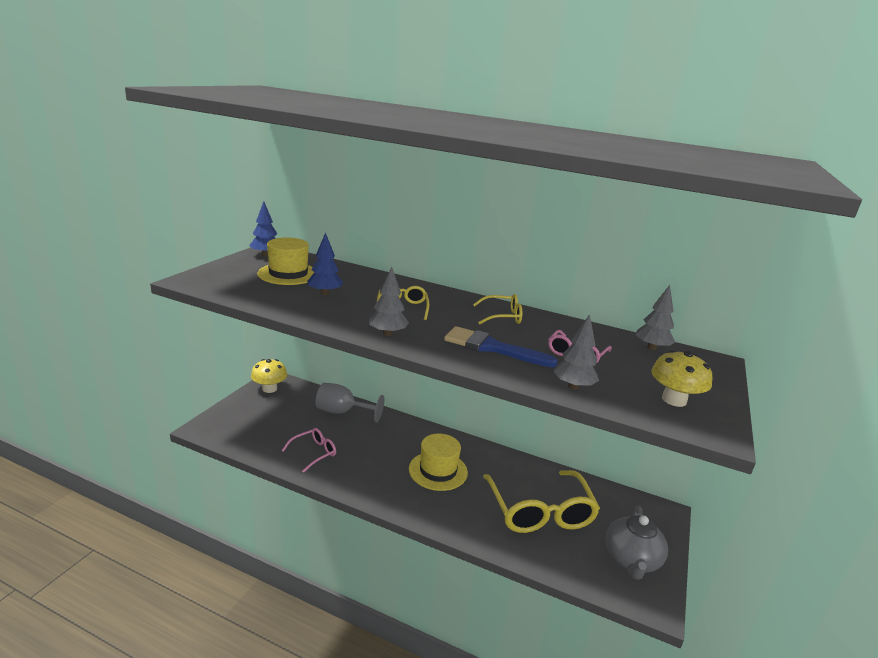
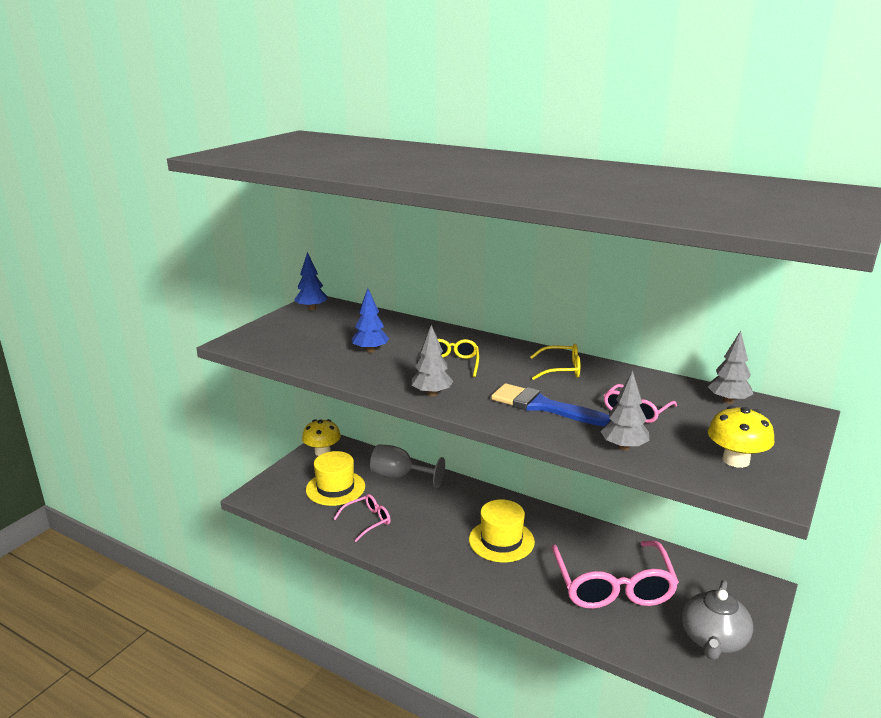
camera: 10 degrees right, 0 degrees up
(288, 274) = (334, 330): yellow hat -> yellow hat (335, 488)
(540, 511) = (613, 586): yellow glasses -> pink glasses

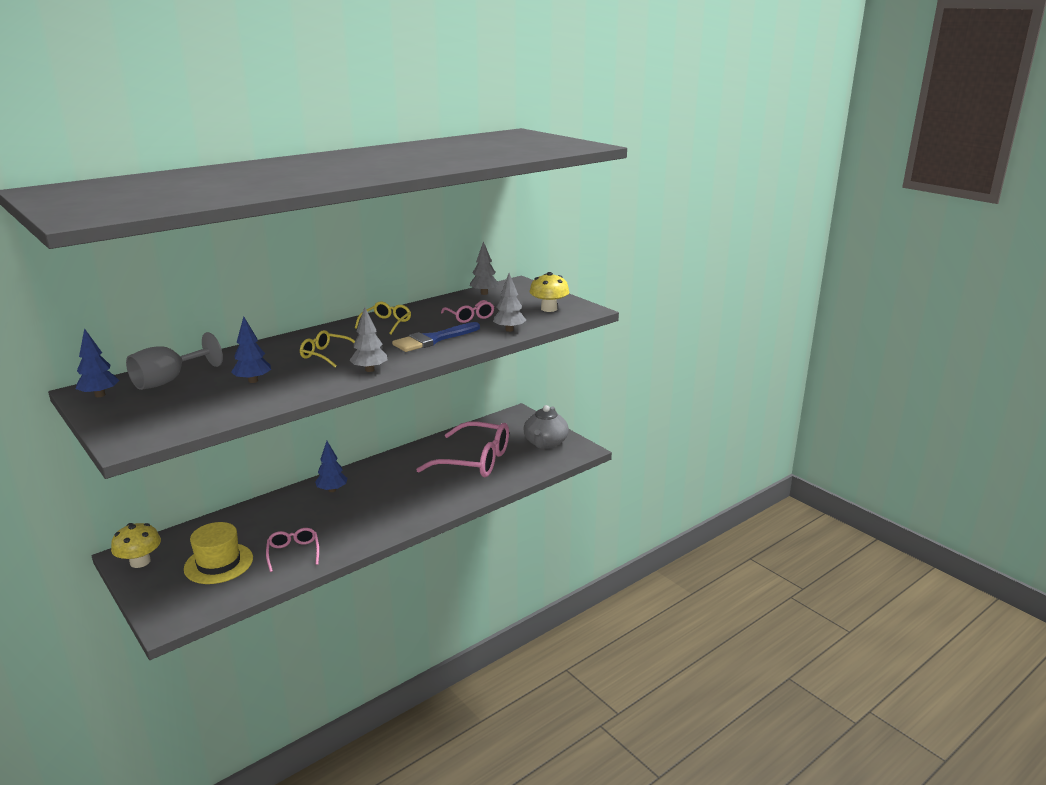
camera: 70 degrees left, 0 degrees up
(400, 477) = (244, 521): grey goblet -> grey goblet (168, 381)
(479, 505) = (332, 490): none -> blue tree
(501, 540) = (387, 491): yellow hat -> none
(713, 640) = (545, 443): grey teapot -> grey teapot turned 60 degrees clockwise

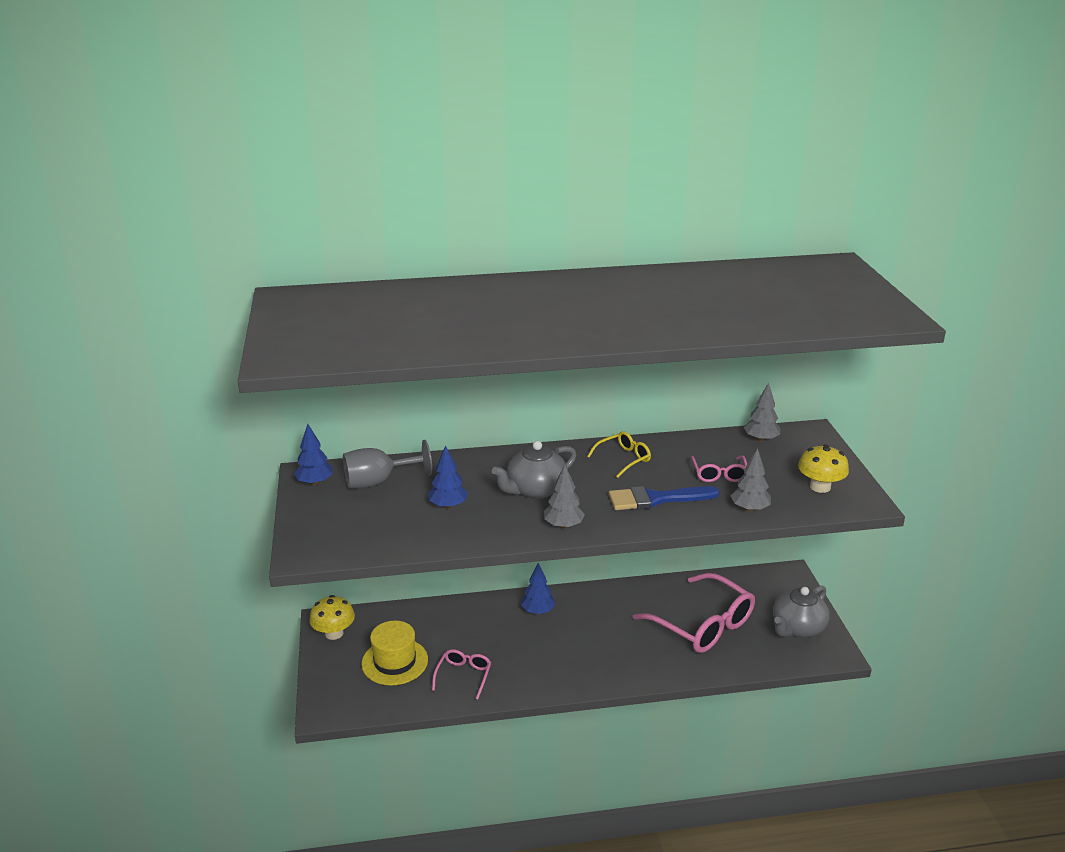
camera: 30 degrees right, 5 degrees up
(326, 355) = (535, 489): yellow glasses -> grey teapot

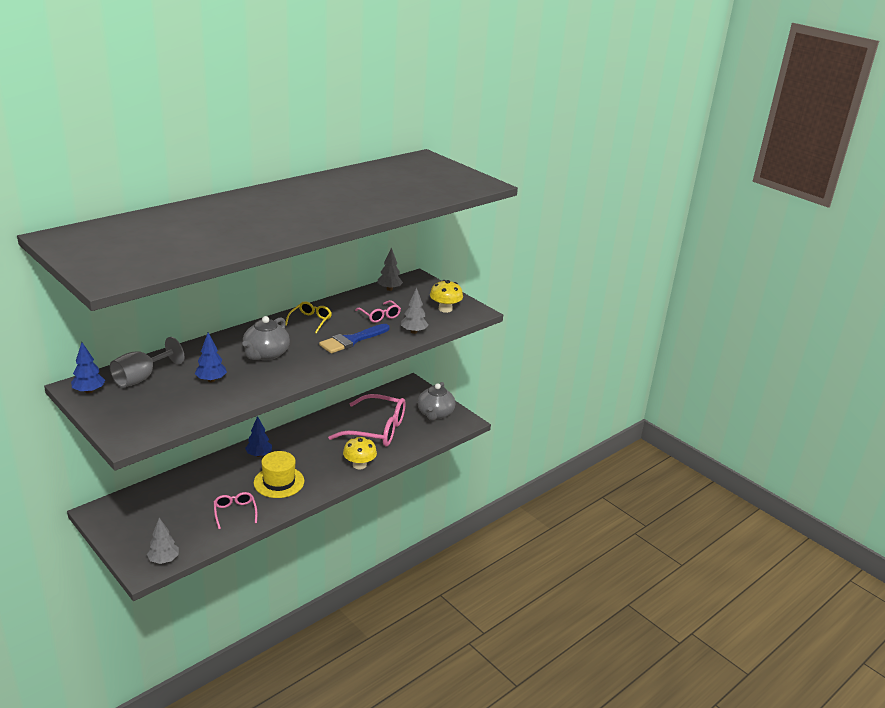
camera: 35 degrees left, 0 degrees up
(334, 633) = (109, 518): yellow mushroom -> yellow mushroom (359, 465)
(395, 662) = (175, 520): yellow hat -> yellow hat (279, 482)
(563, 525) = (304, 371): grey tree -> grey tree (164, 560)

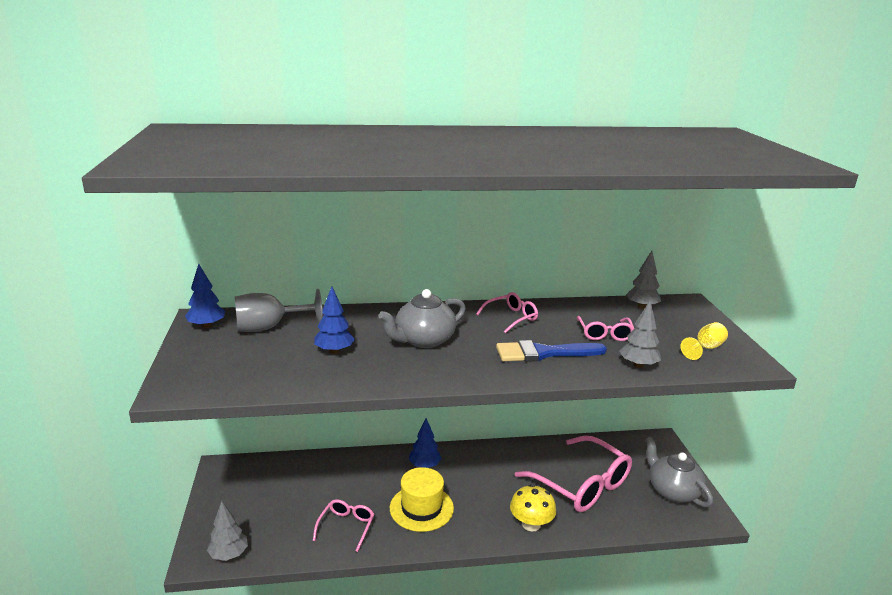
camera: 35 degrees right, 5 degrees down
(310, 321) = (511, 317): yellow glasses -> pink glasses
(435, 414) = (672, 491): grey teapot -> grey teapot turned 105 degrees clockwise
(445, 309) = (705, 348): yellow mushroom -> yellow goblet

